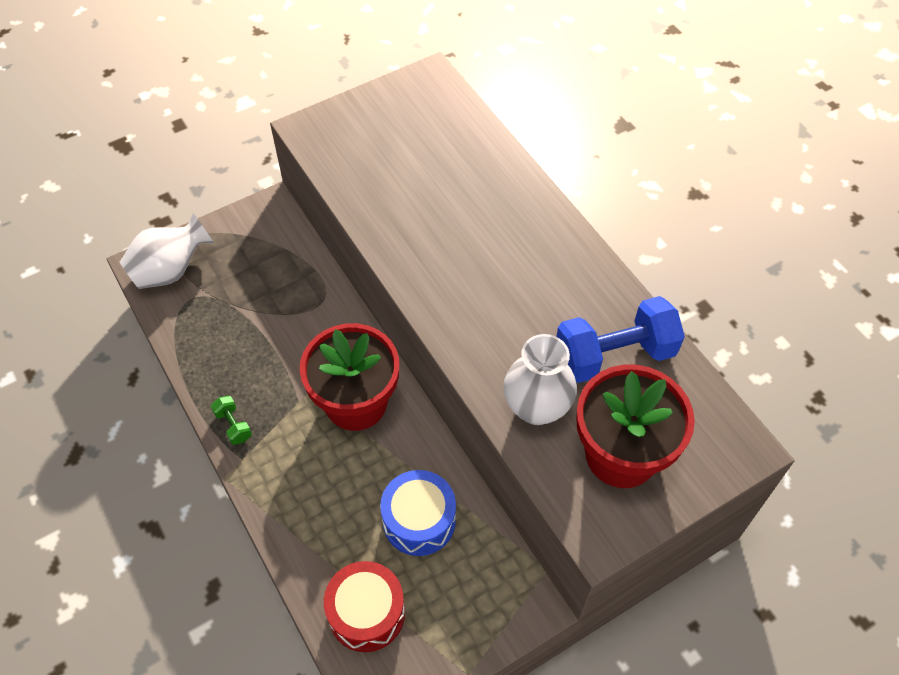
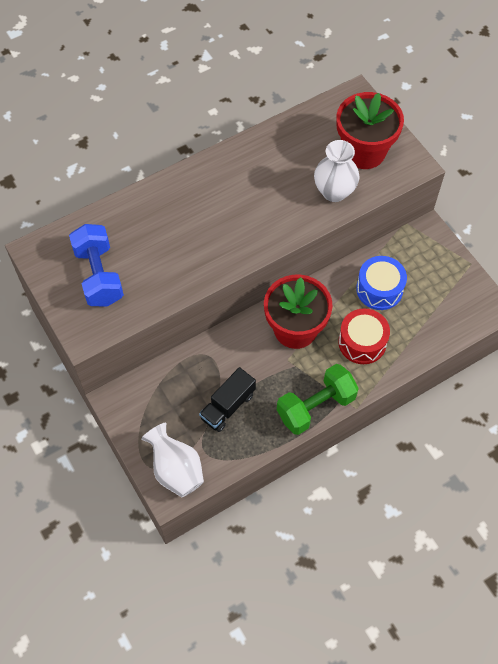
camera: 90 degrees left, 5 degrees up
(233, 425) = (316, 407): green dumbbell -> green dumbbell, size x2.26
(248, 323) = (228, 406): none -> black truck
(366, 613) = (441, 316): red drum -> red drum (362, 342)
(614, 355) = (295, 150): blue dumbbell -> blue dumbbell (99, 275)

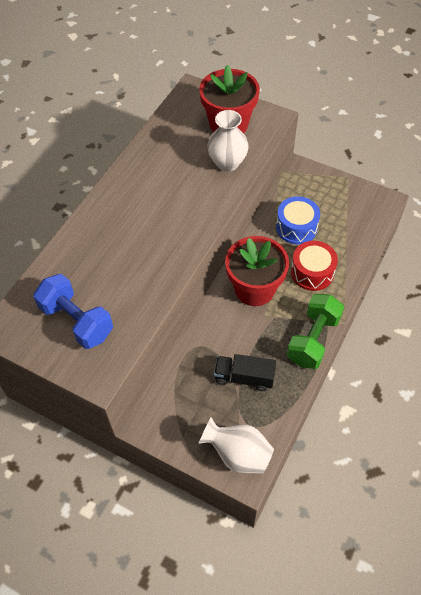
camera: 30 degrees left, 5 degrees down
(228, 406) = (244, 377): black truck -> black truck turned 90 degrees clockwise

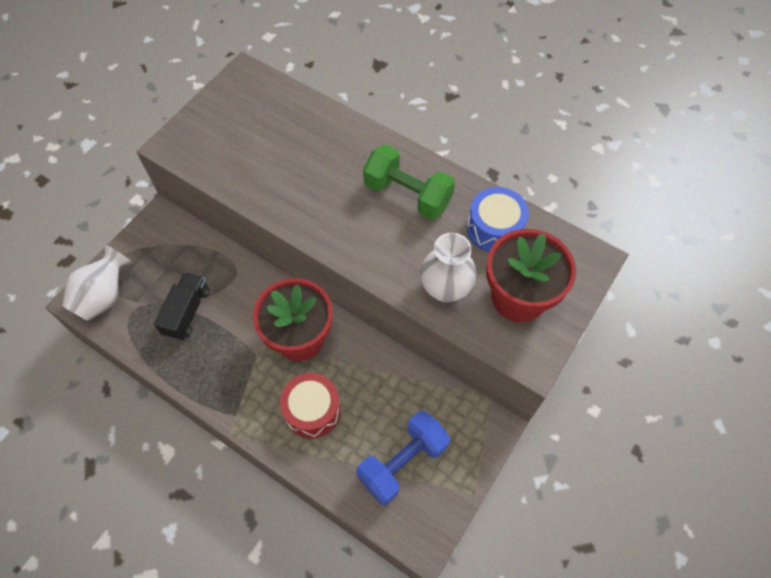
camera: 95 degrees right, 5 degrees up
(77, 321) = (239, 129): blue dumbbell -> blue dumbbell (402, 462)
(296, 227) = (388, 403): blue drum -> blue drum (494, 228)
(313, 339) = (216, 394): green dumbbell -> green dumbbell (407, 195)

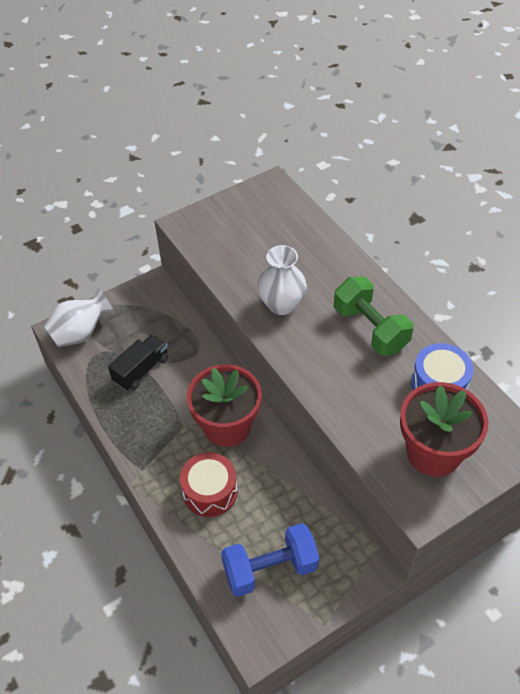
camera: 25 degrees right, 10 degrees down
(445, 288) = (367, 420): white vase -> white vase (281, 304)

